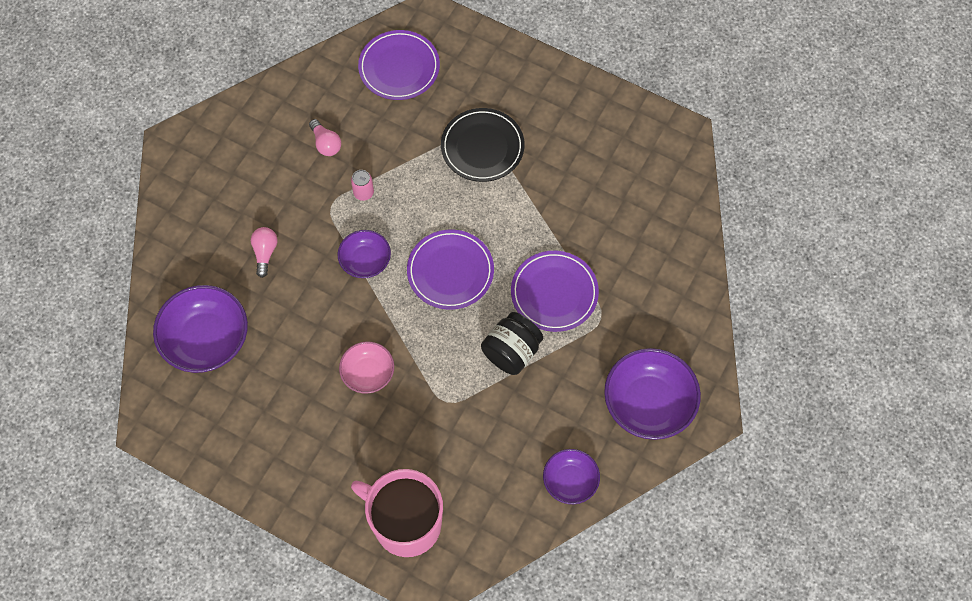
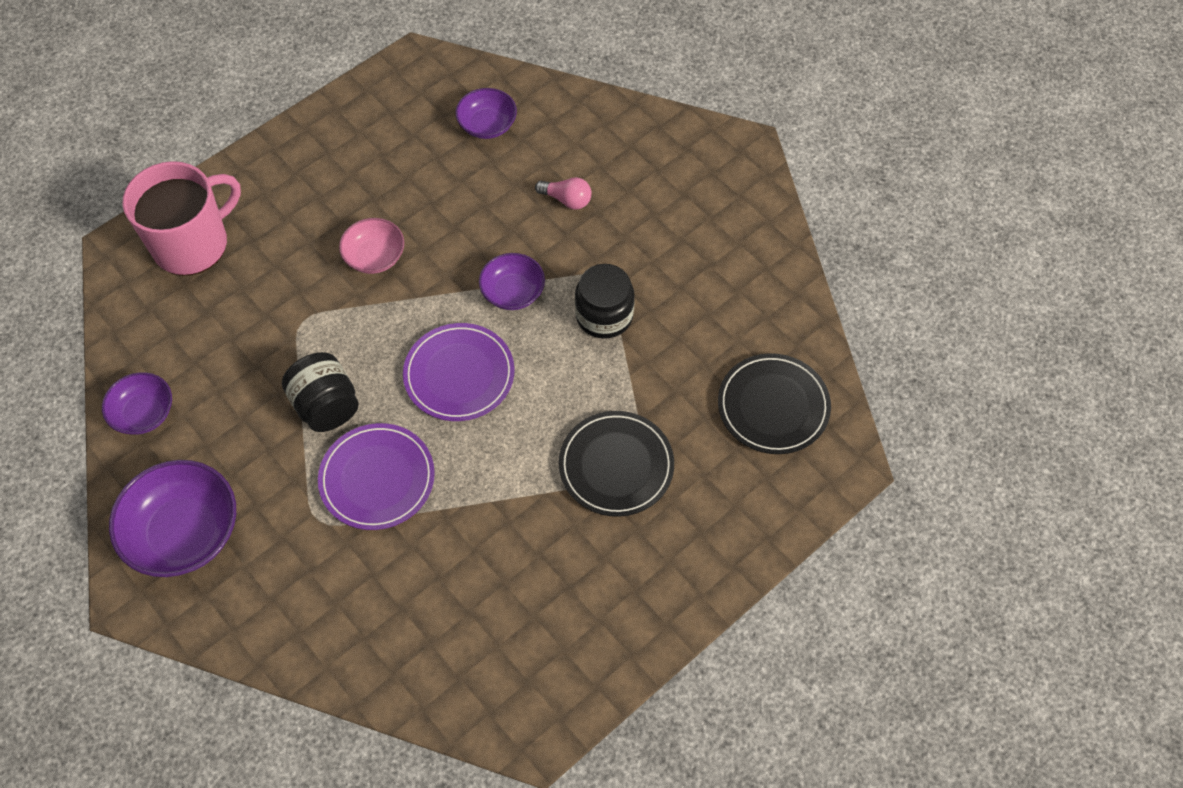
camera: 110 degrees right, 5 degrees down
(206, 339) = (487, 125): purple bowl -> purple bowl, size x0.59
(326, 143) = (688, 295): pink light bulb -> none
(363, 192) = (604, 315): pink can -> black jar
(399, 67) = (773, 406): purple plate -> black plate

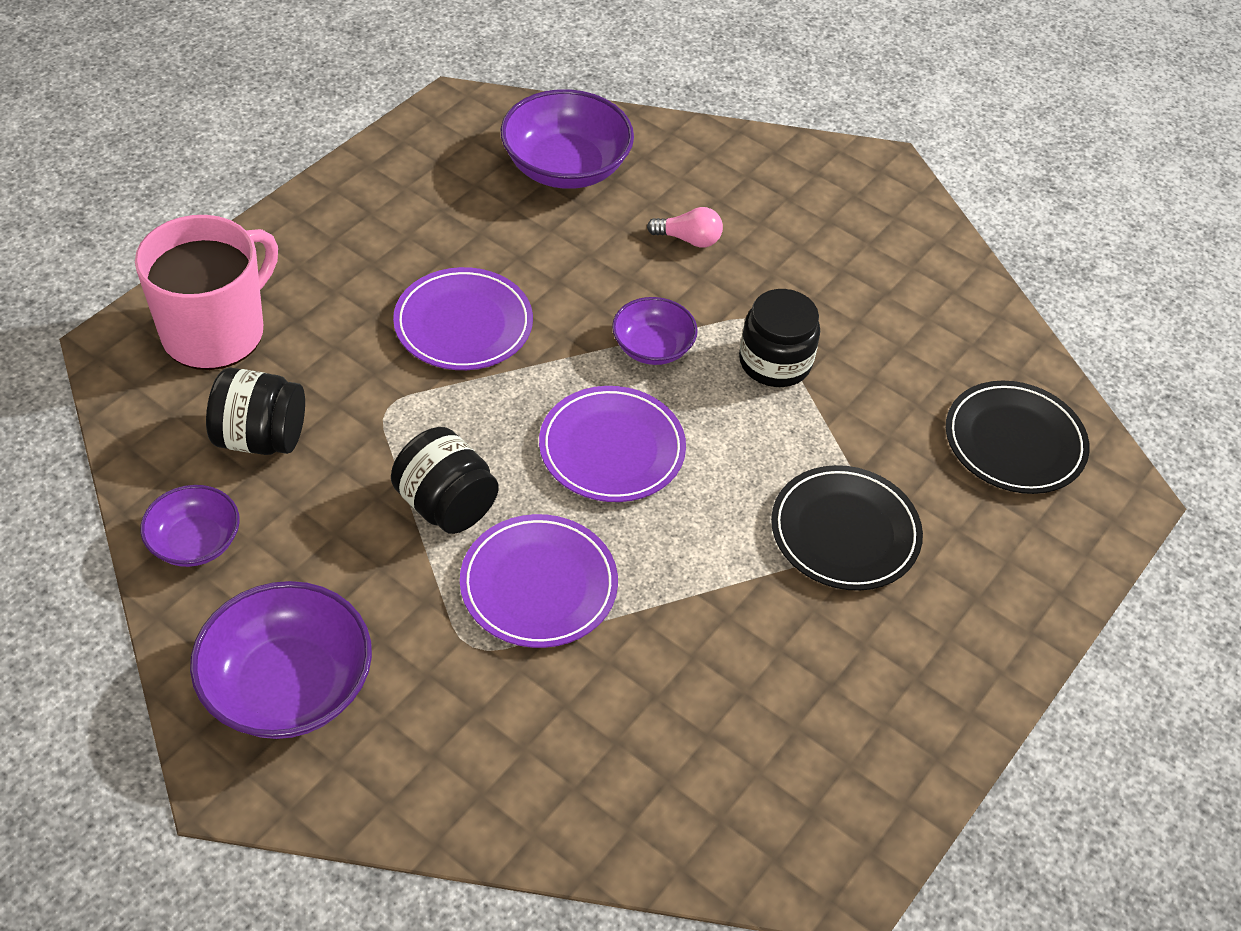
camera: 15 degrees left, 10 degrees down
(206, 335) = (260, 437): none -> black jar
(374, 256) = (463, 324): pink bowl -> purple plate
(487, 125) = (565, 167): purple bowl -> purple bowl, size x1.71

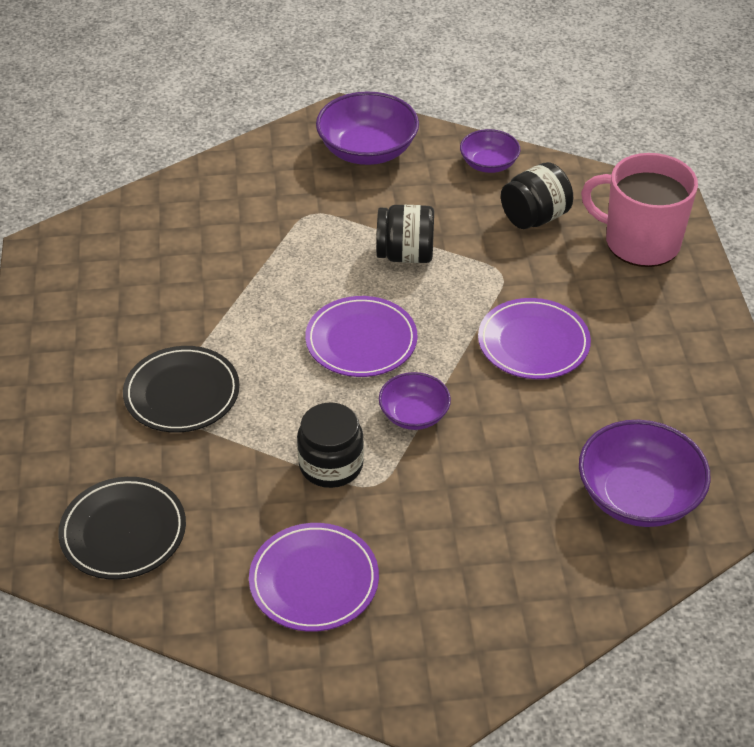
camera: 140 degrees right, 5 degrees down
(215, 332) = (640, 242): pink mug -> pink mug turned 120 degrees clockwise
(538, 585) = (313, 255): purple plate -> purple plate (314, 580)
(688, 239) = (489, 509): pink light bulb -> none

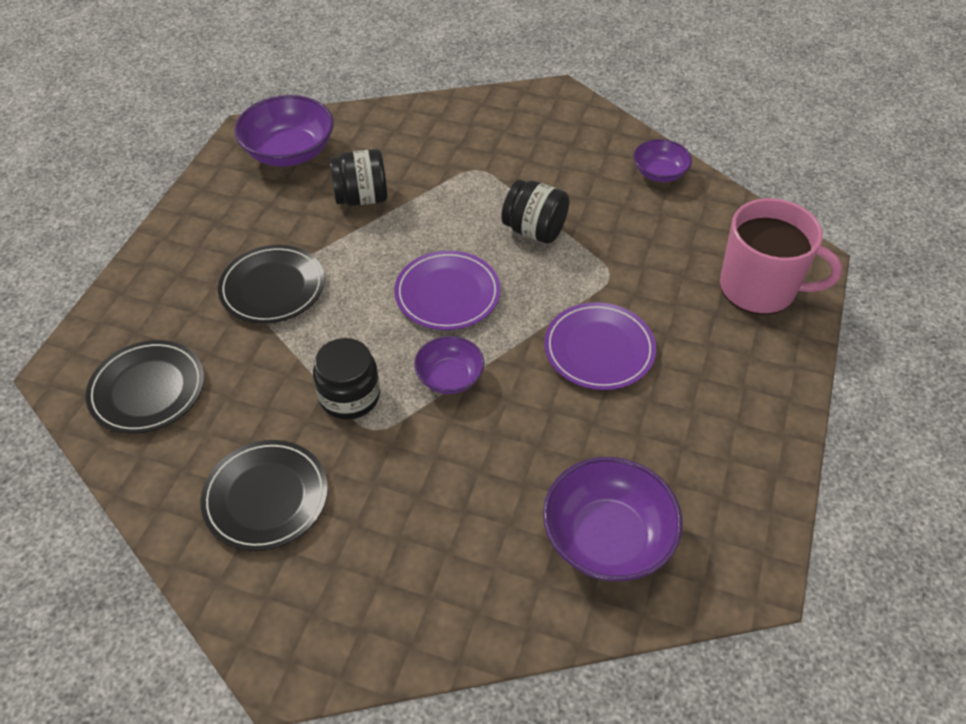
camera: 25 degrees right, 5 degrees up
(314, 580) = (266, 497): purple plate -> black plate
(367, 150) = (560, 130): purple bowl -> purple bowl (289, 152)
(534, 217) = (672, 233): black jar -> black jar (362, 198)
(640, 242) = (759, 288): pink mug -> pink mug turned 150 degrees clockwise

